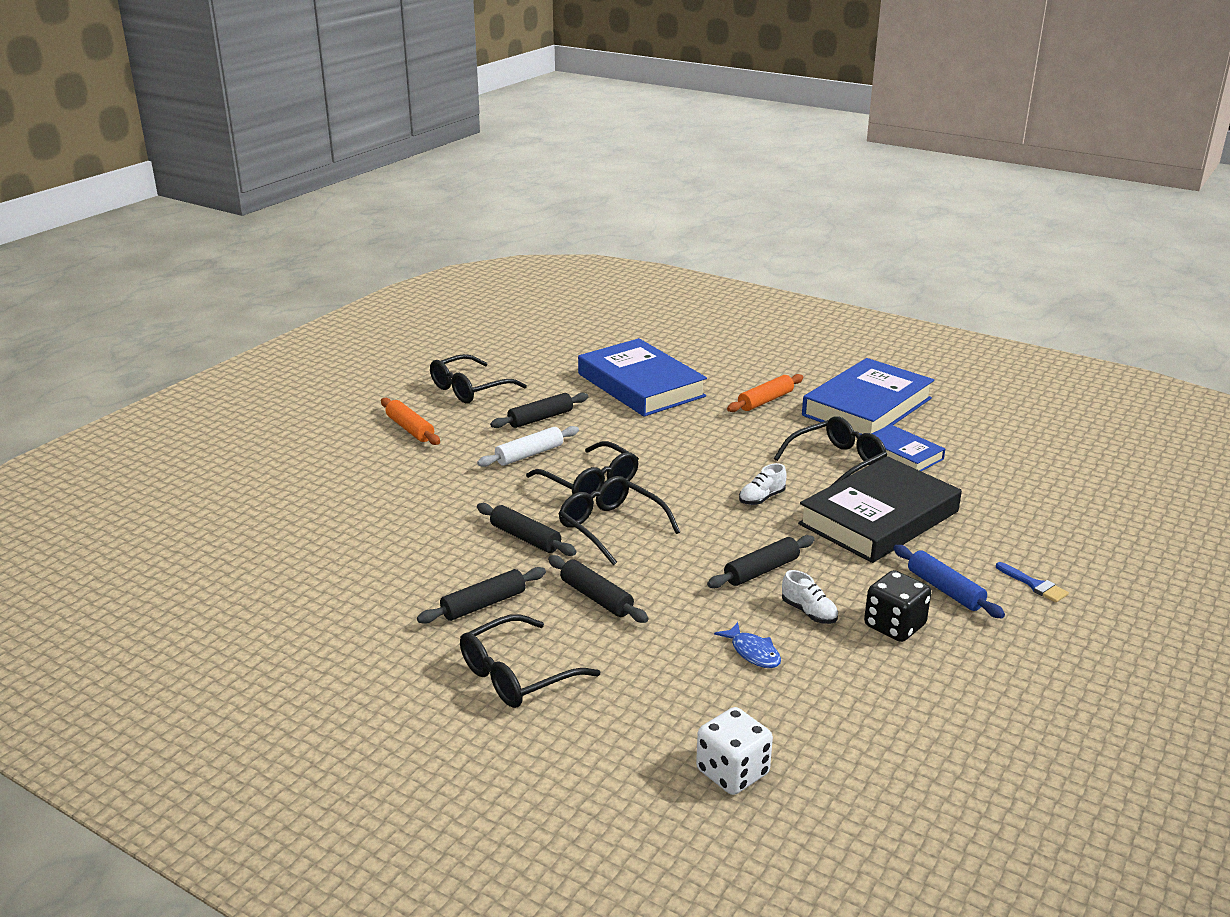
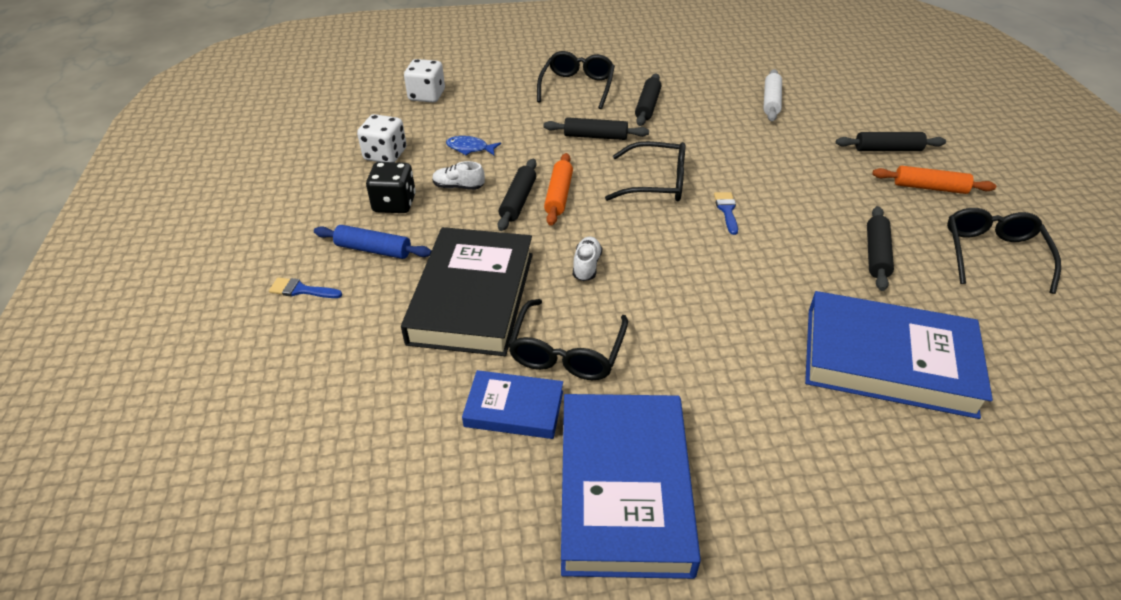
camera: 140 degrees right, 15 degrees up
(525, 538) = (693, 149): black rolling pin -> black rolling pin (887, 149)
(529, 454) = (811, 212): white rolling pin -> white rolling pin (771, 101)
(590, 483) = (727, 210): black glasses -> blue brush
(765, 401) = (741, 419): orange rolling pin -> orange rolling pin (558, 195)
(865, 695) = (385, 155): none -> white dice

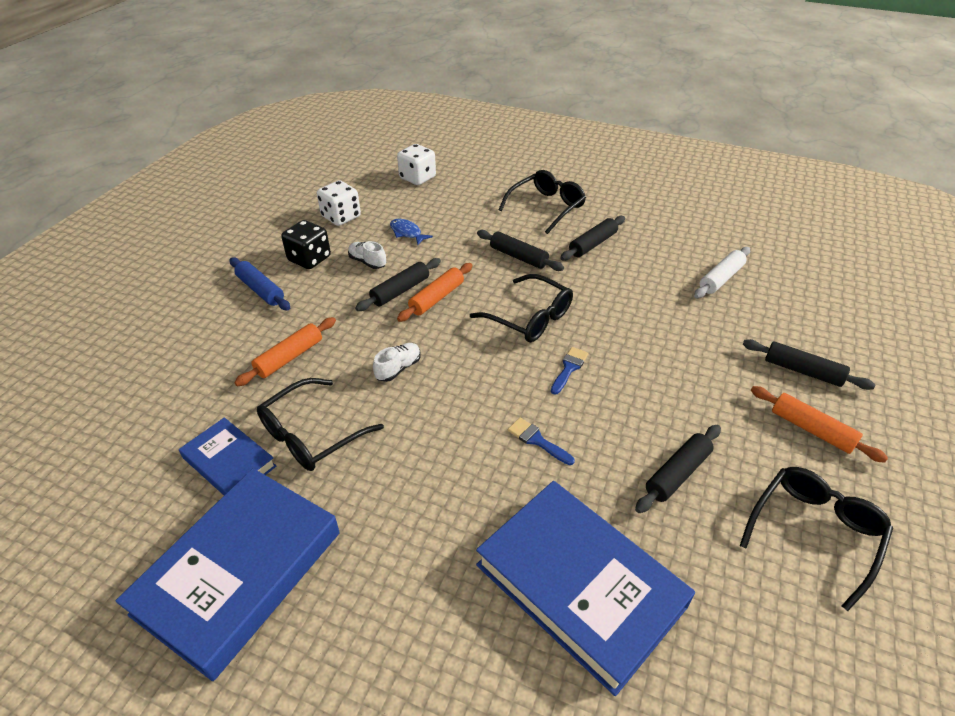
camera: 30 degrees right, 0 degrees up
(301, 290) = (187, 302): blue brush -> blue brush (537, 440)
(472, 297) = (289, 357): black book -> orange rolling pin

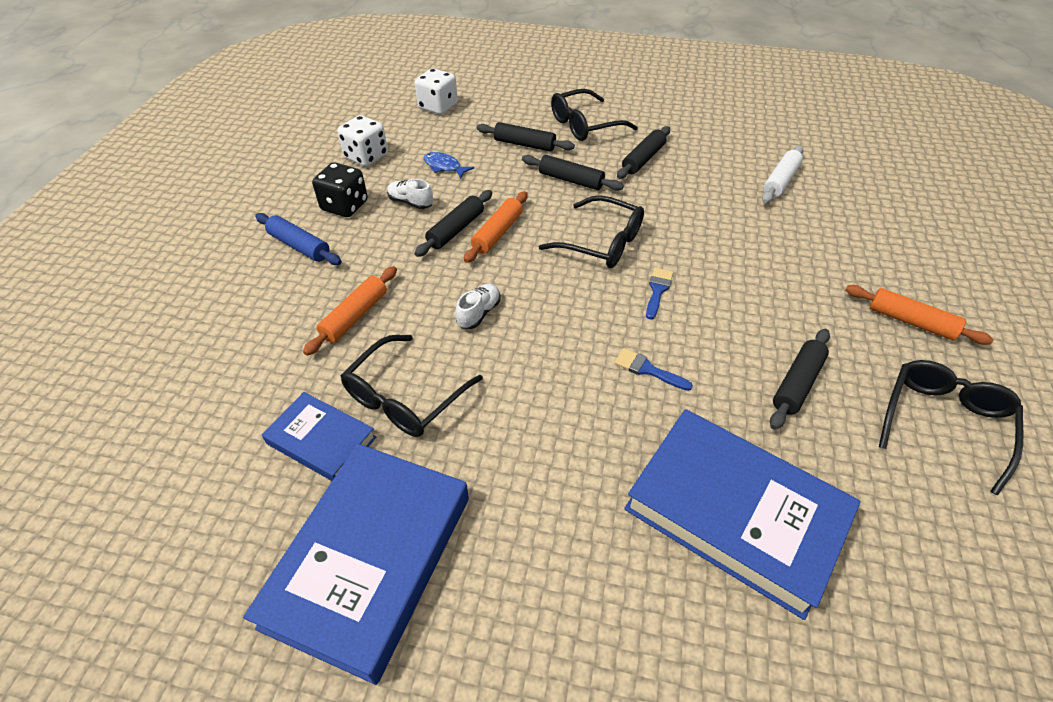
camera: 10 degrees left, 5 degrees up
(546, 207) = (584, 125): black glasses -> black glasses turned 150 degrees counterclockwise
(802, 371) = (885, 264): black rolling pin -> black rolling pin (524, 144)

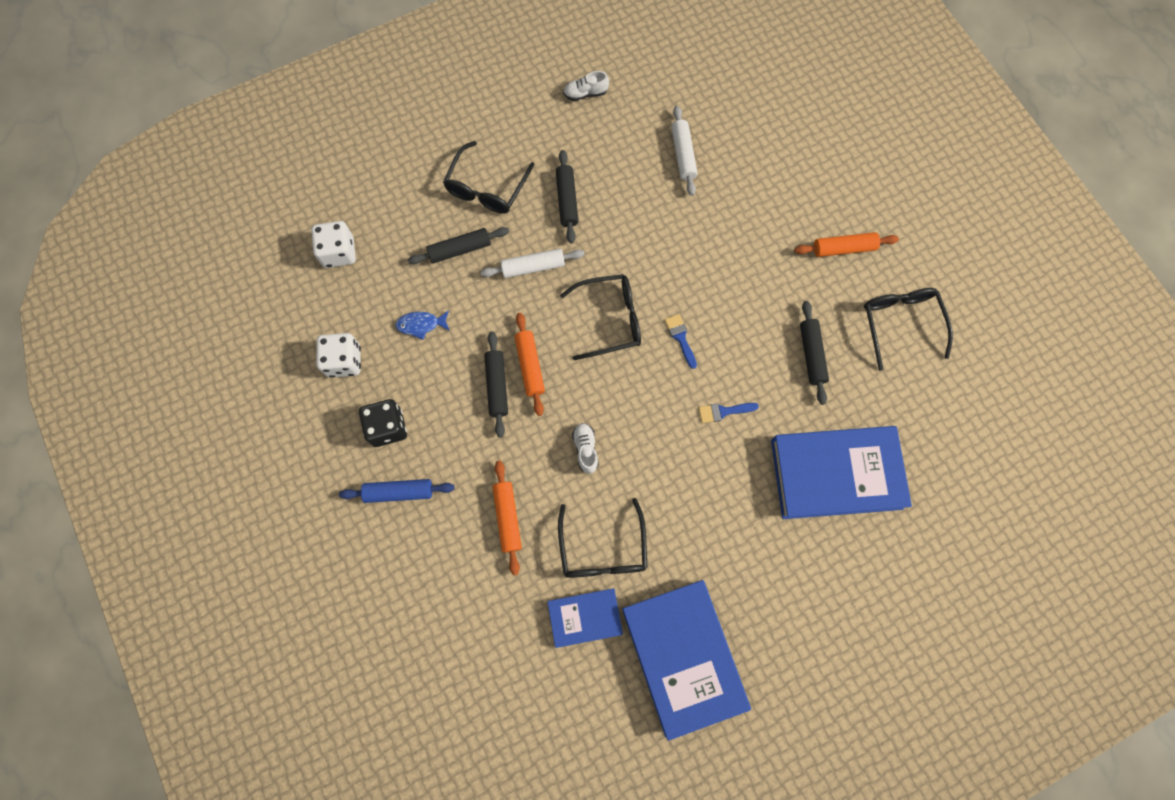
camera: 40 degrees left, 25 degrees up
(410, 202) = (435, 384): white shoe -> white shoe (585, 93)
(570, 180) = (533, 267): black rolling pin -> white rolling pin

